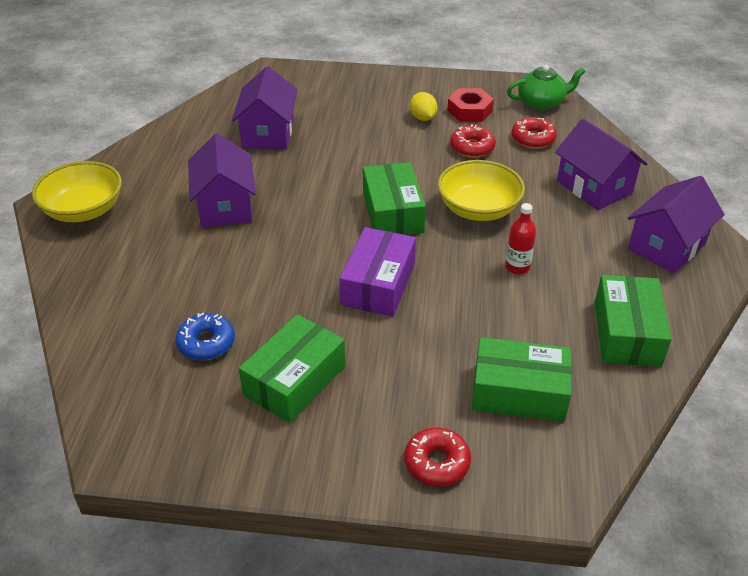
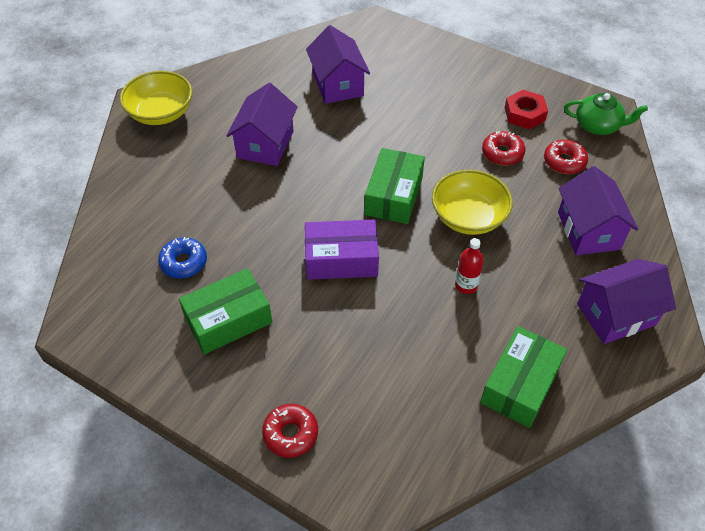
camera: 25 degrees right, 10 degrees up
(268, 133) = (337, 84): purple house -> purple house turned 45 degrees counterclockwise
(378, 284) = (341, 259): purple box -> purple box turned 45 degrees clockwise
(423, 118) = (477, 109): yellow lemon -> none
(519, 392) = (392, 401): green box -> none

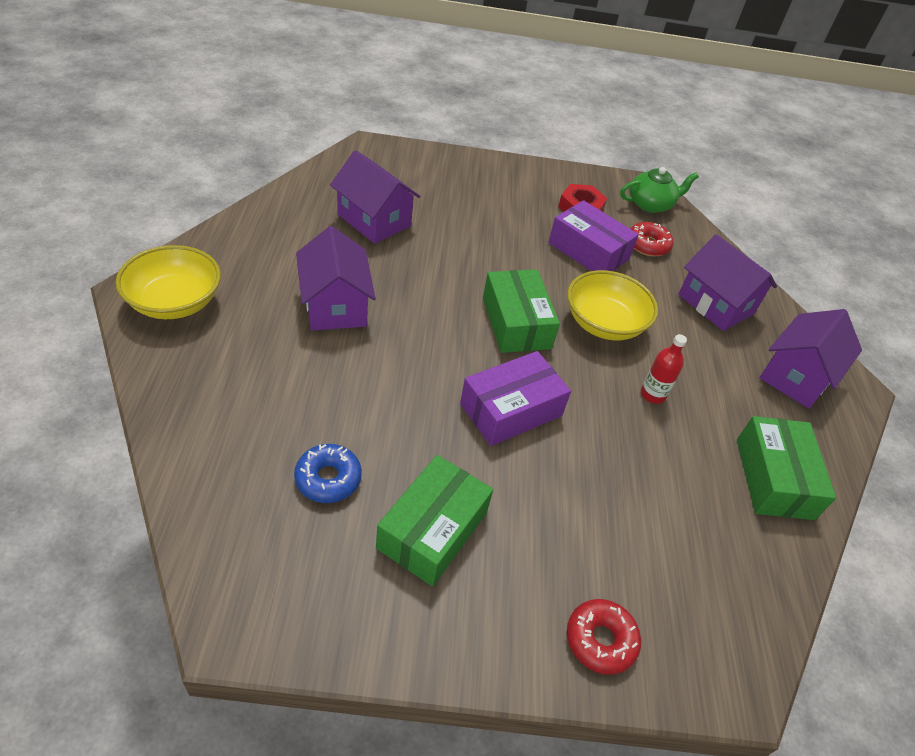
camera: 35 degrees left, 5 degrees down
(502, 153) = (588, 251): red donut -> purple box

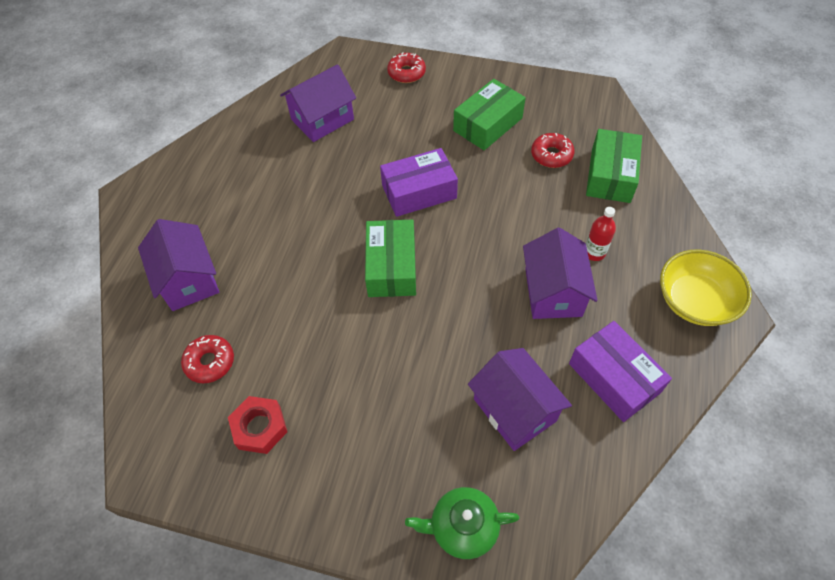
camera: 160 degrees left, 10 degrees up
(328, 479) = (551, 155): blue donut -> red donut
(588, 251) = (283, 354): purple box -> purple box (614, 378)
(604, 323) = (310, 263): yellow bowl -> none
(650, 204) = (163, 434): green teapot -> green teapot (462, 527)
(652, 394) = (303, 197): red bottle -> red bottle (594, 253)
(774, 478) = (251, 137): green box -> green box (610, 175)
(796, 376) = (170, 205): purple house -> purple house (322, 119)

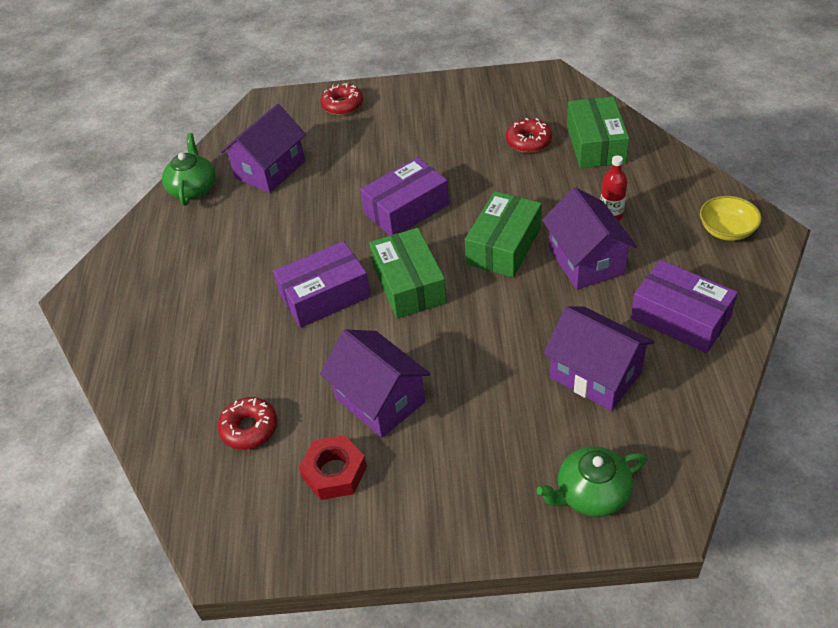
camera: 15 degrees left, 10 degrees down
(188, 280) = (188, 358): purple house -> purple house (379, 400)
(254, 119) = (193, 188): none -> green teapot
(318, 255) = (325, 296): none -> purple box
(487, 124) = (450, 130): green box -> green box (503, 246)
(695, 301) = (726, 230): yellow bowl -> yellow bowl, size x0.66

